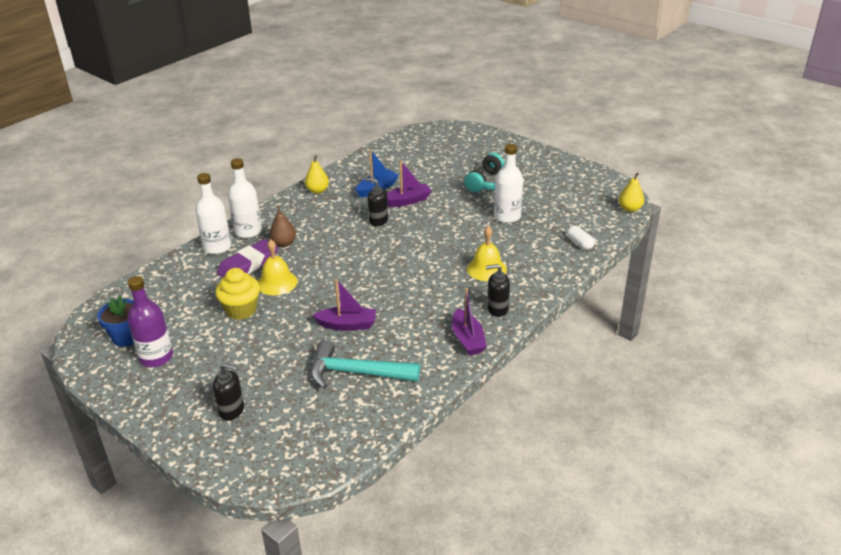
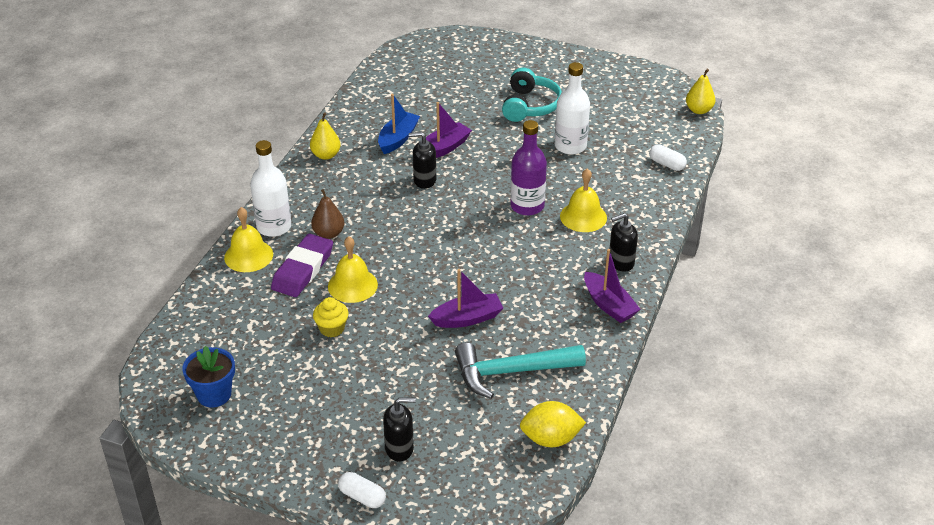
camera: 20 degrees left, 5 degrees up
(156, 357) = (268, 410): purple bottle -> purple bottle (527, 206)
(179, 440) = (362, 497): none -> white capsule
(217, 247) = (248, 255): white bottle -> yellow bell
(241, 310) = (332, 329): yellow cupcake -> yellow cupcake, size x0.66
(355, 433) = (551, 439): none -> yellow lemon

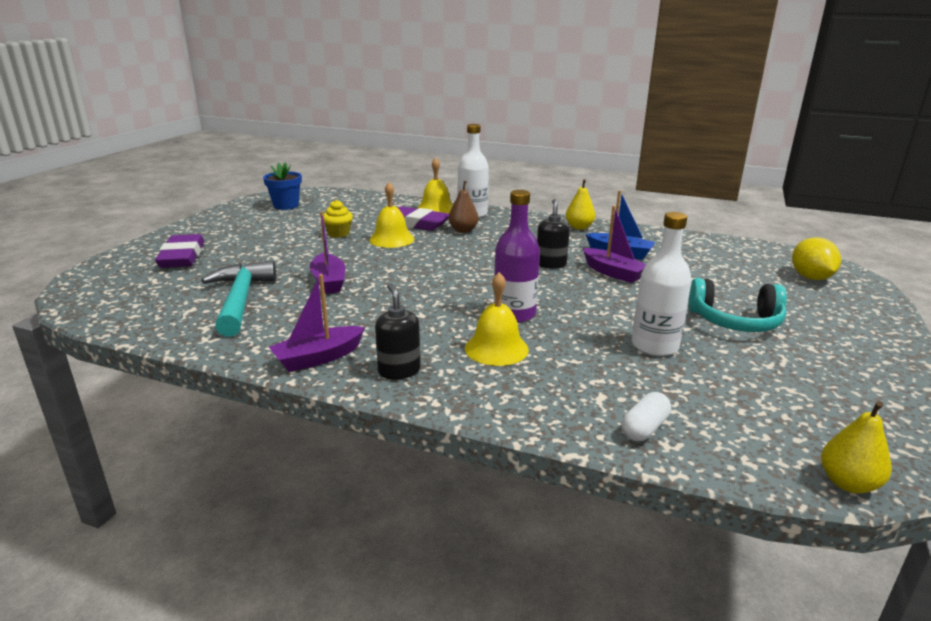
camera: 90 degrees right, 15 degrees down
(362, 497) = (144, 246): white capsule -> none
(399, 448) = (182, 256): black soap dispenser -> purple eraser
(551, 439) = (133, 316): yellow lemon -> yellow lemon (810, 278)

